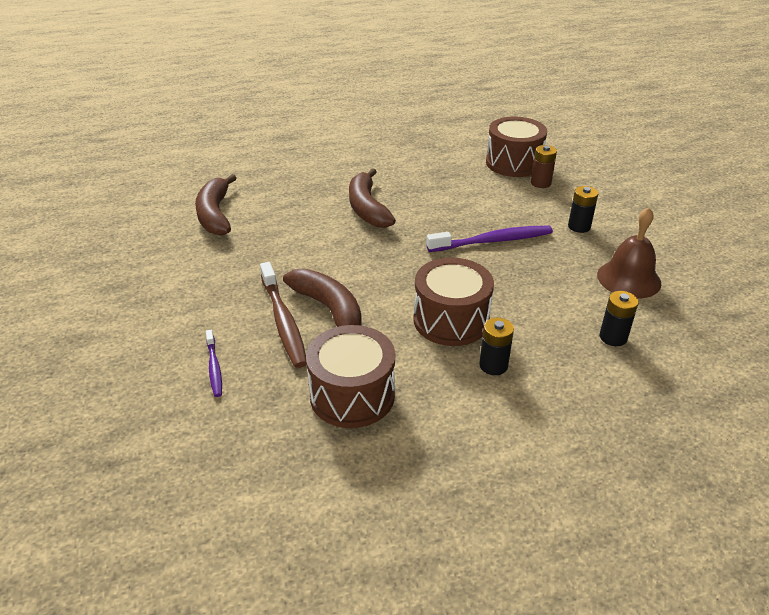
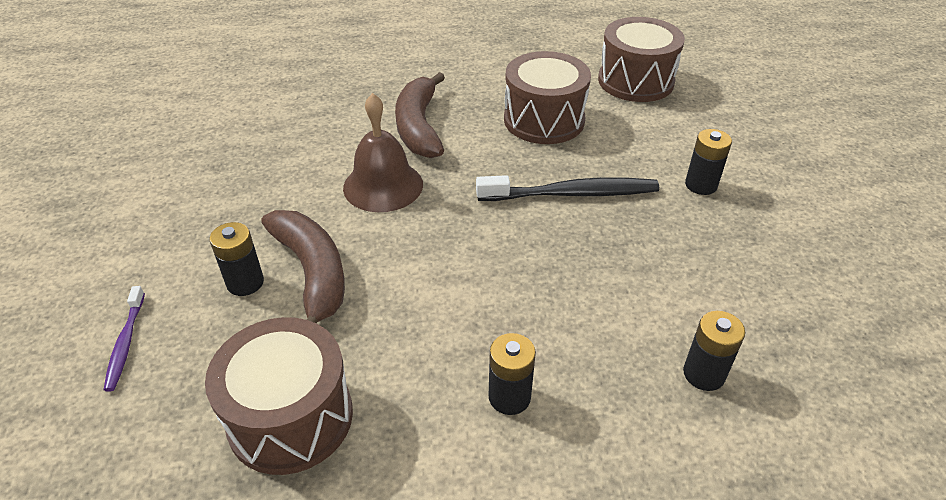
camera: 10 degrees right, 5 degrees up
(215, 214) = (225, 116): brown banana -> none
(283, 321) = (245, 283): brown toothbrush -> black battery
(451, 320) = (472, 312): brown drum -> brown drum (544, 120)
(492, 241) = (571, 194): purple toothbrush -> black toothbrush
(540, 183) = (664, 113): brown battery -> none
(629, 279) = (753, 277): brown bell -> brown bell (383, 185)

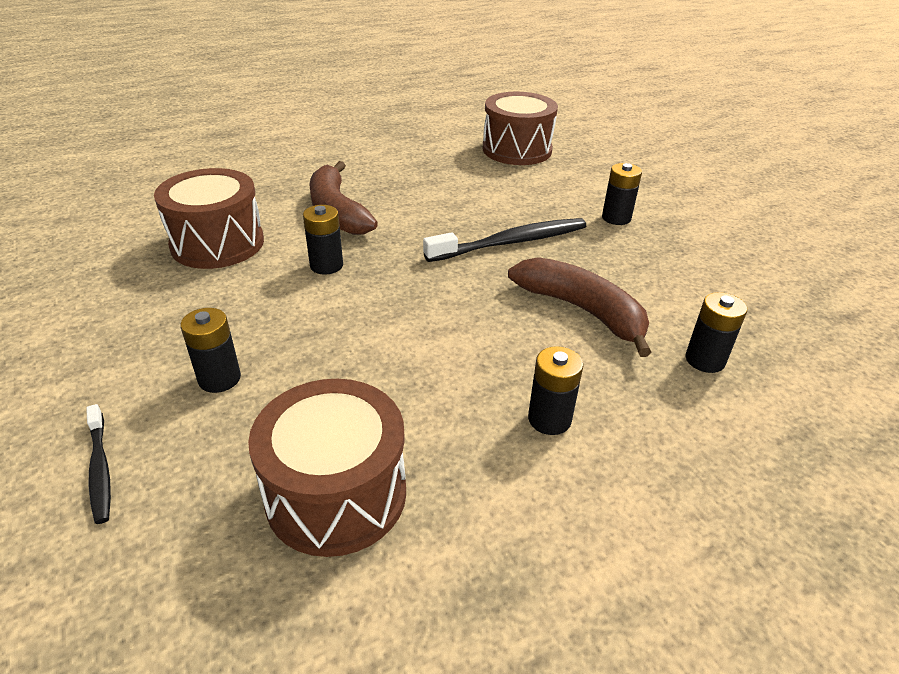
camera: 20 degrees left, 5 degrees down
(125, 343) = (100, 469): purple toothbrush -> black toothbrush
(312, 273) = (291, 355): brown banana -> brown banana (582, 311)
(383, 185) = (326, 265): brown bell -> black battery
(544, 120) = (453, 189): brown drum -> brown drum (217, 243)

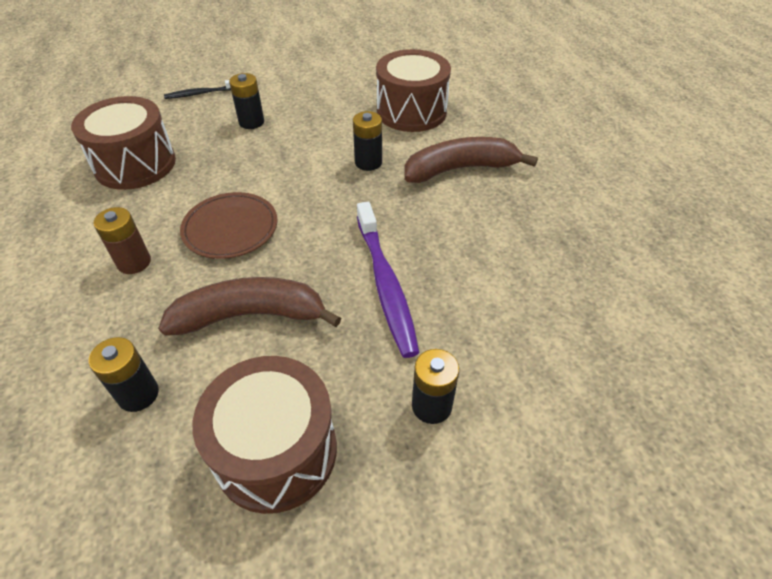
camera: 100 degrees right, 10 degrees up
(465, 349) = (230, 228): none -> brown plate
(511, 242) = (385, 284): black toothbrush -> purple toothbrush
(517, 150) = (643, 337): brown drum -> brown drum (276, 451)
(549, 419) = (134, 262): black battery -> brown battery
(582, 311) = (250, 315): brown banana -> brown banana turned 150 degrees counterclockwise

